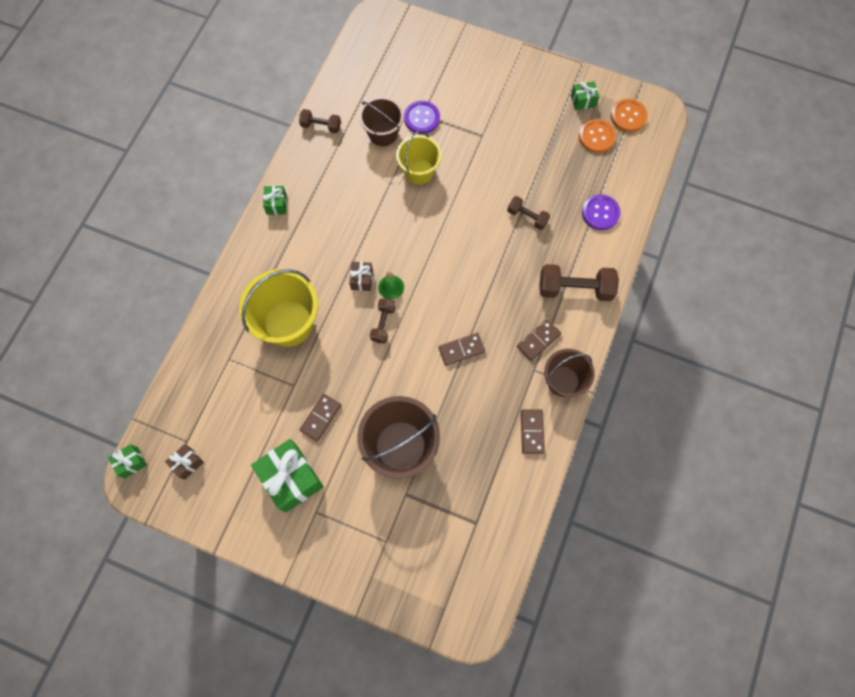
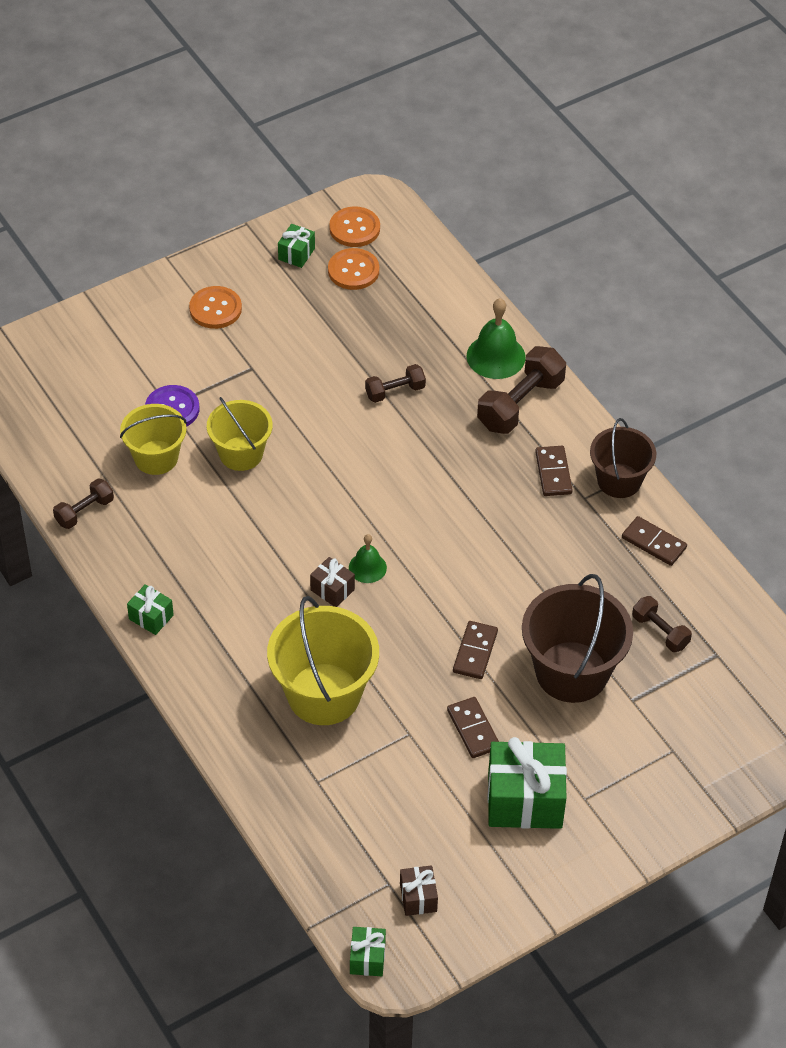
camera: 55 degrees left, 20 degrees down
(383, 133) = (156, 457): brown bucket -> yellow bucket
(383, 324) = (407, 602): brown dumbbell -> brown dumbbell (660, 631)
(461, 350) = (504, 548): brown domino -> brown domino (475, 652)
(508, 90) = (215, 309): none -> orange button
(599, 252) = (496, 356): none -> green bell
(600, 213) = (450, 326): purple button -> none

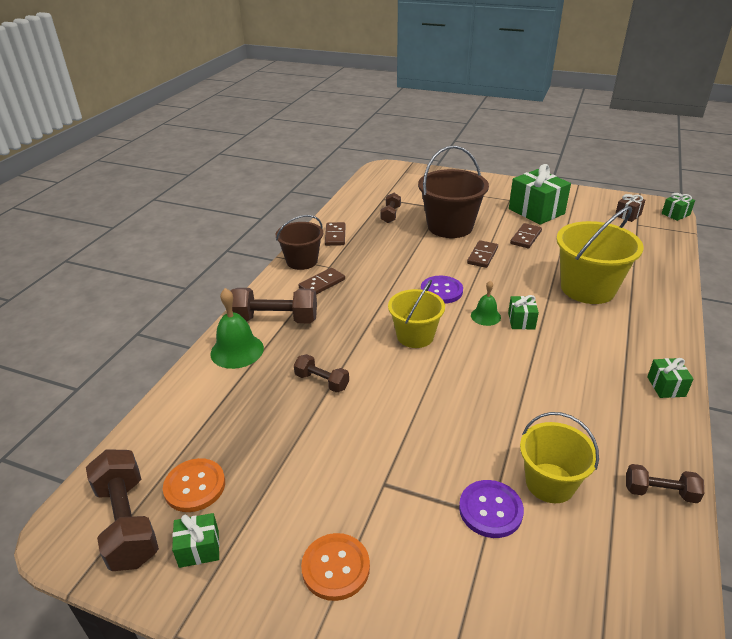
camera: 125 degrees left, 15 degrees down
(241, 453) = (478, 430): yellow bucket -> yellow bucket (415, 336)
(332, 590) = (521, 321): brown gift -> green gift
(354, 228) = (127, 522): orange button -> brown dumbbell
(443, 563) = (441, 291): none -> purple button
(475, 652) = (482, 256): brown domino -> brown domino turned 45 degrees counterclockwise

